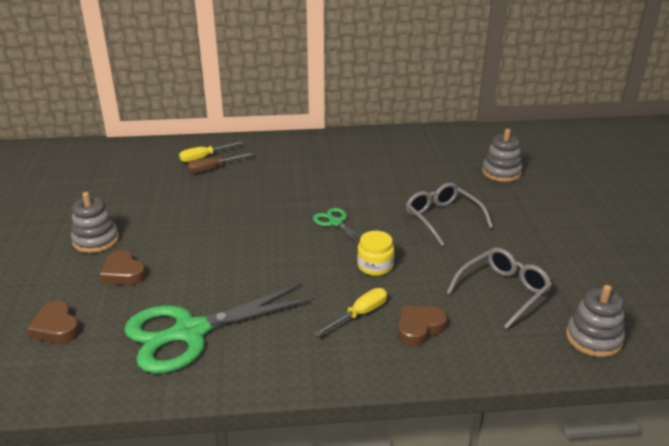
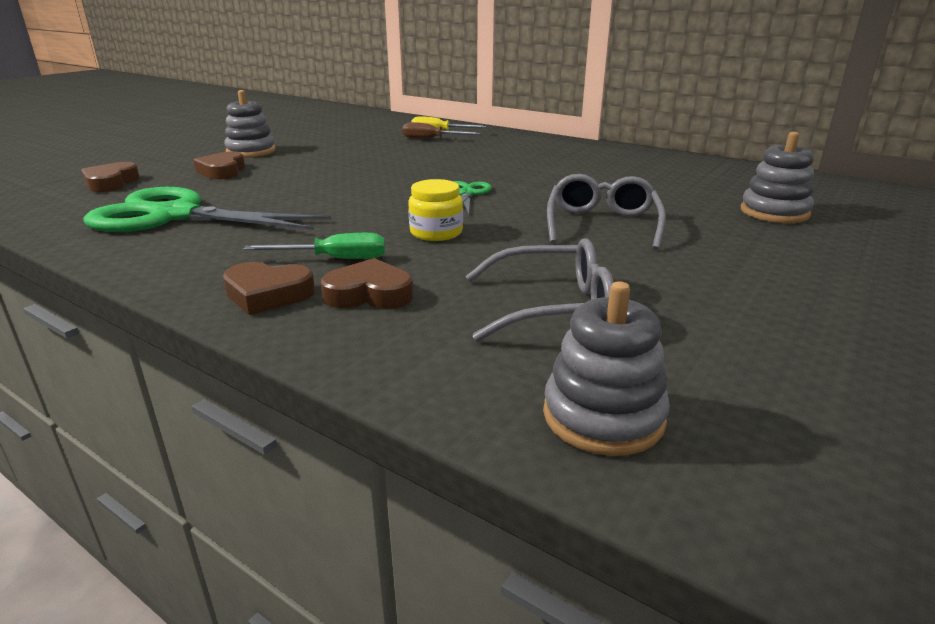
camera: 40 degrees right, 5 degrees down
(359, 314) = (334, 259): yellow screwdriver -> green screwdriver
(373, 357) = (268, 294): none -> brown heart

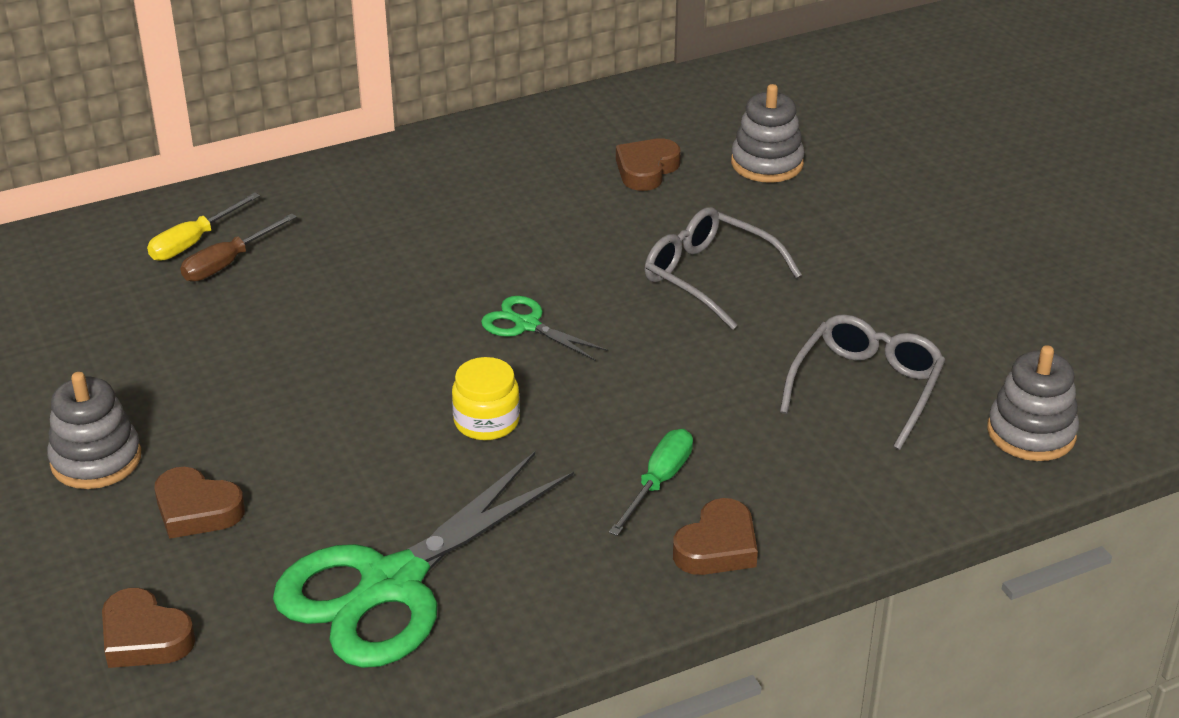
camera: 60 degrees left, 10 degrees up
(369, 294) = (764, 482): brown heart -> brown heart (646, 170)
(436, 232) = (639, 391): yellow jar -> yellow jar (486, 421)

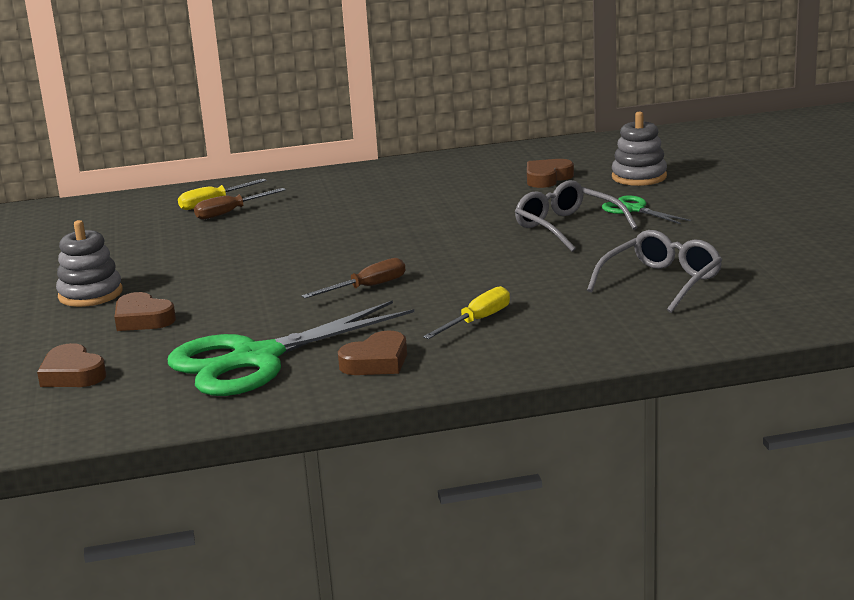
camera: 15 degrees right, 15 degrees down
(486, 421) = (367, 288): yellow jar -> brown screwdriver
(526, 325) = (421, 245): green scissors -> green scissors (634, 209)
(658, 483) = (477, 321): green screwdriver -> yellow screwdriver
(717, 546) = (505, 353): brown heart -> brown heart (376, 362)
(1031, 433) = (783, 309): grey stacking toy -> none

